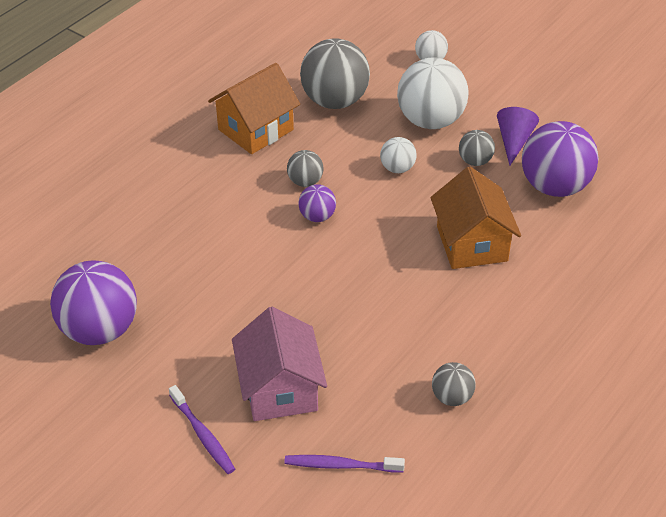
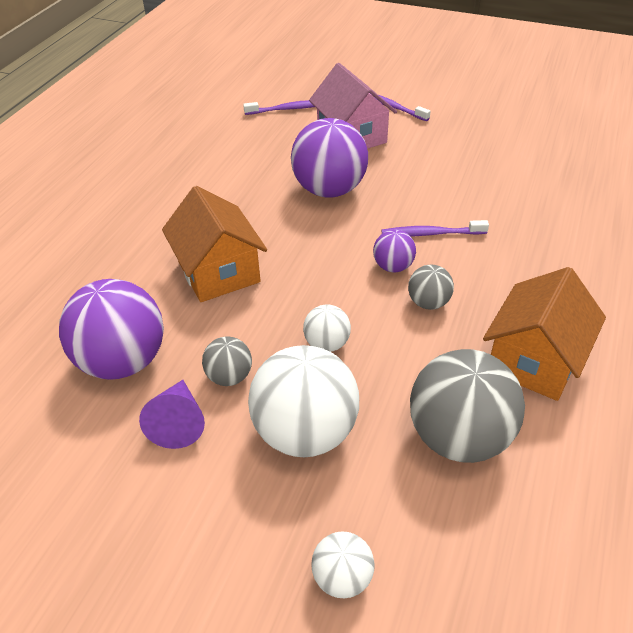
camera: 165 degrees right, 0 degrees up
(100, 330) = (517, 144): purple ball -> purple ball (329, 190)
(265, 240) = (431, 234): none -> purple toothbrush
(452, 397) = (217, 154): grey ball -> none

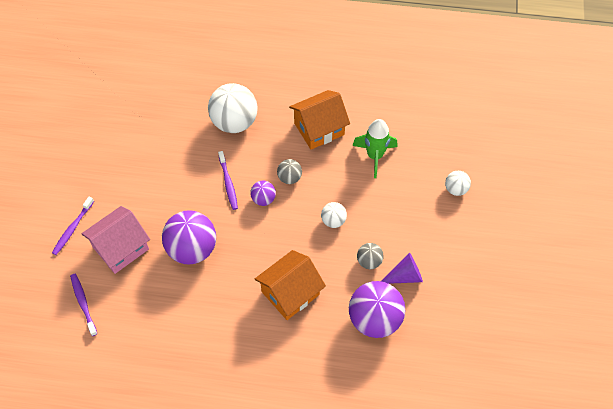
camera: 105 degrees left, 15 degrees up
(305, 432) = (392, 218): white ball -> white ball (234, 122)
(459, 437) = (374, 156): grey ball -> green rocket
(534, 360) = (319, 129): orange house -> orange house turned 45 degrees counterclockwise

